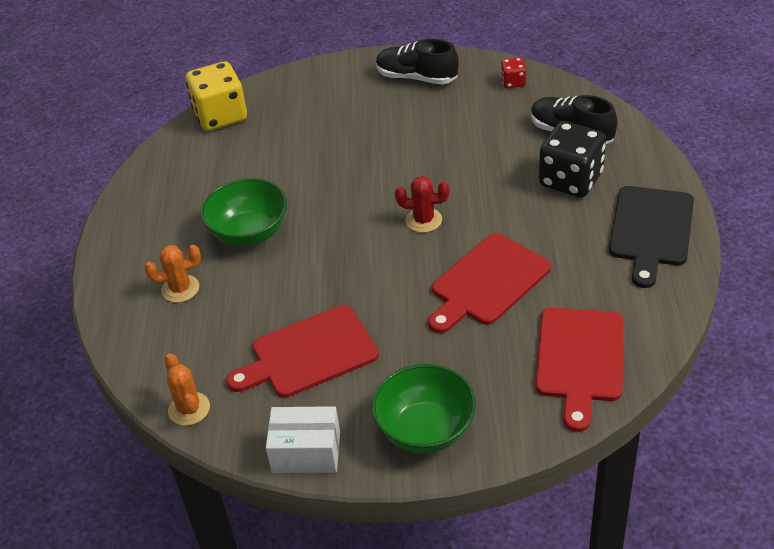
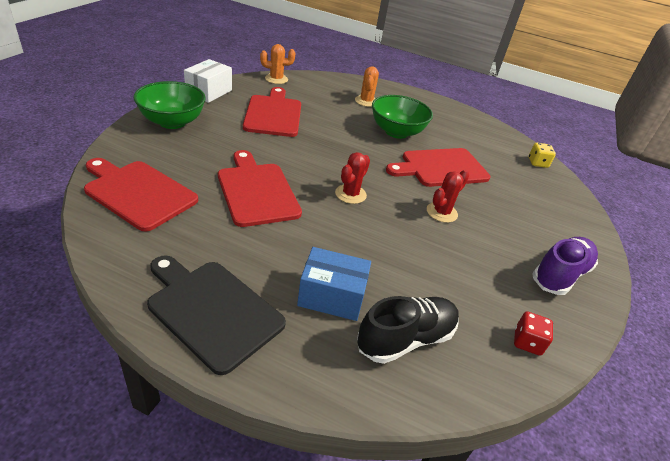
camera: 105 degrees right, 5 degrees down
(220, 115) = (537, 163): yellow dice -> yellow dice, size x0.48
(304, 177) = (441, 168): none -> red cutting board
(392, 156) = (441, 212): none -> red cactus
(416, 77) = (560, 275): black shoe -> purple shoe
(570, 180) = (331, 296): black dice -> blue box

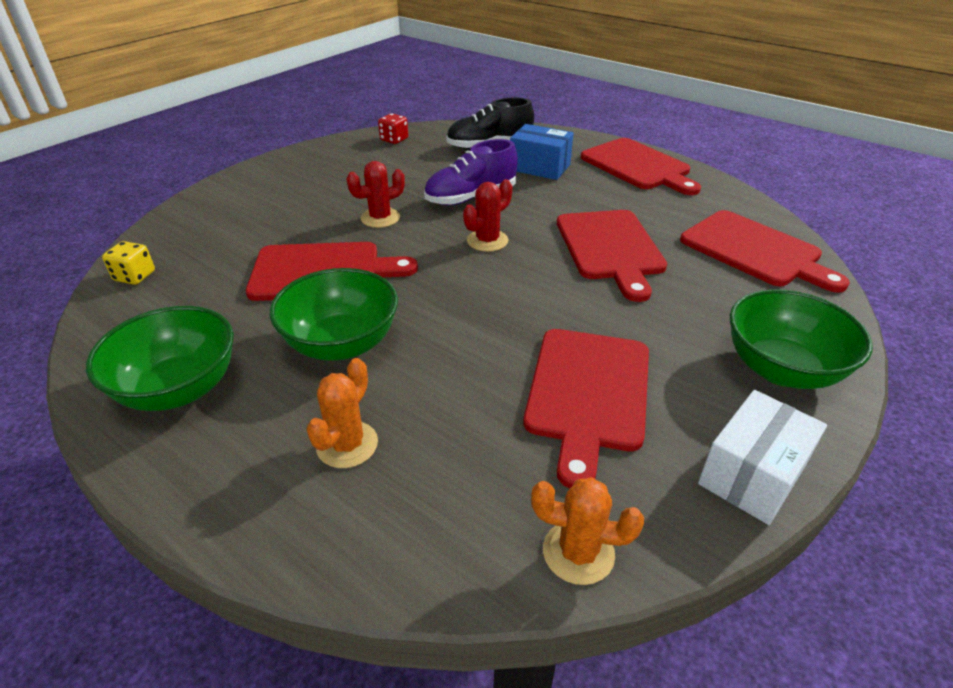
camera: 160 degrees left, 0 degrees up
(212, 310) = (638, 166): black cutting board -> red cutting board
(447, 117) = (179, 389): none -> green bowl
(560, 275) = (309, 167): purple shoe -> purple shoe (470, 197)

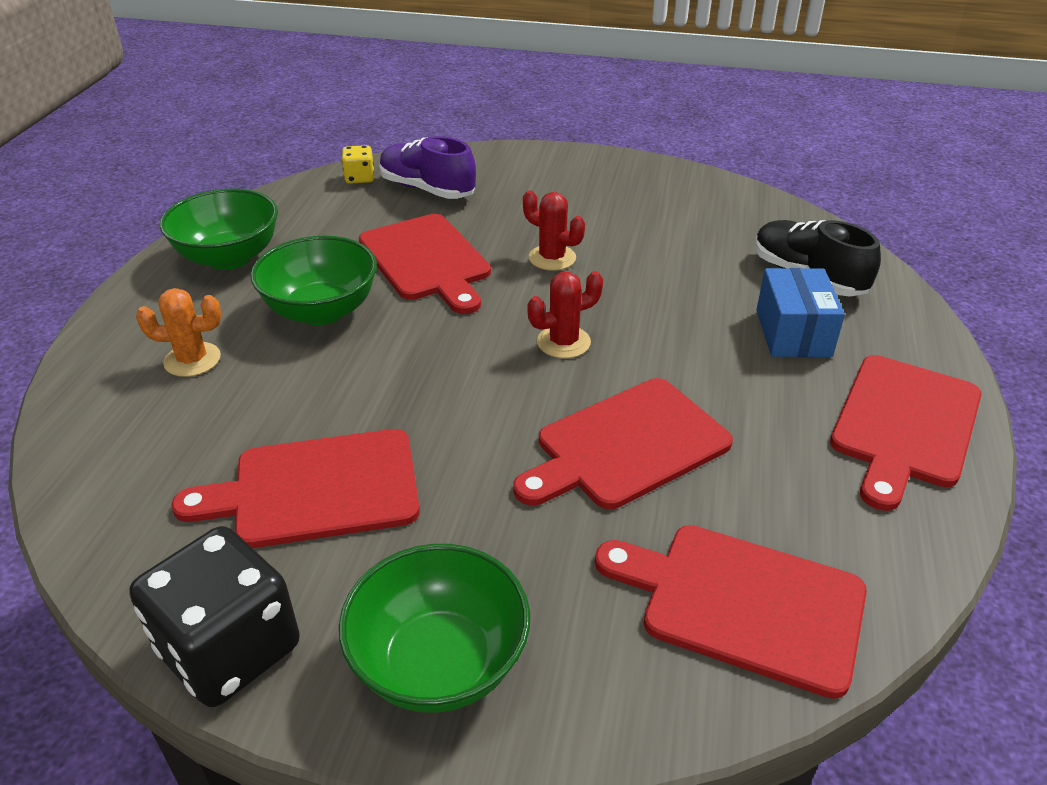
camera: 65 degrees right, 0 degrees up
(394, 139) = (742, 206): red dice -> none
(470, 197) = (654, 302): purple shoe -> purple shoe (427, 189)
(487, 241) = (563, 342): red cactus -> red cactus turned 45 degrees counterclockwise
(578, 552) = (98, 530): orange cactus -> none
(752, 474) = (229, 649): white box -> black dice
(755, 250) = (743, 603): red cutting board -> red cutting board turned 90 degrees clockwise

